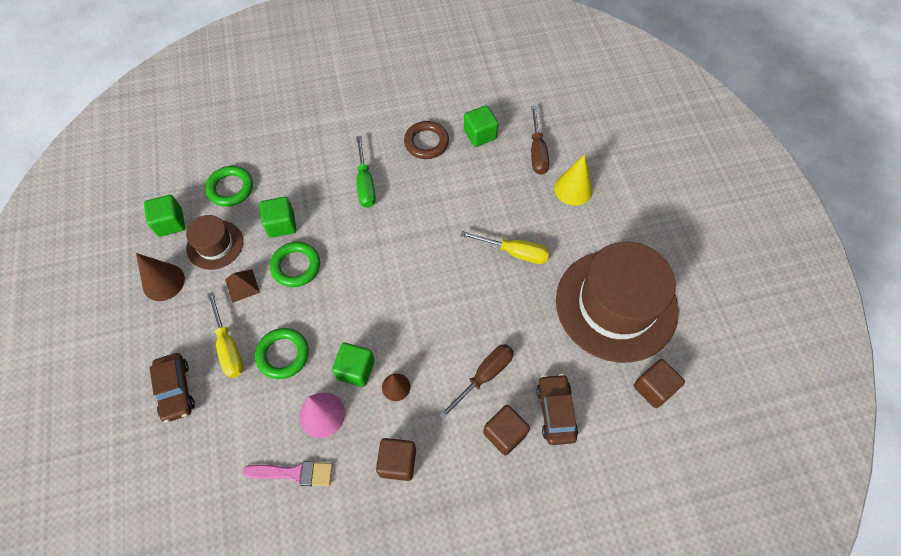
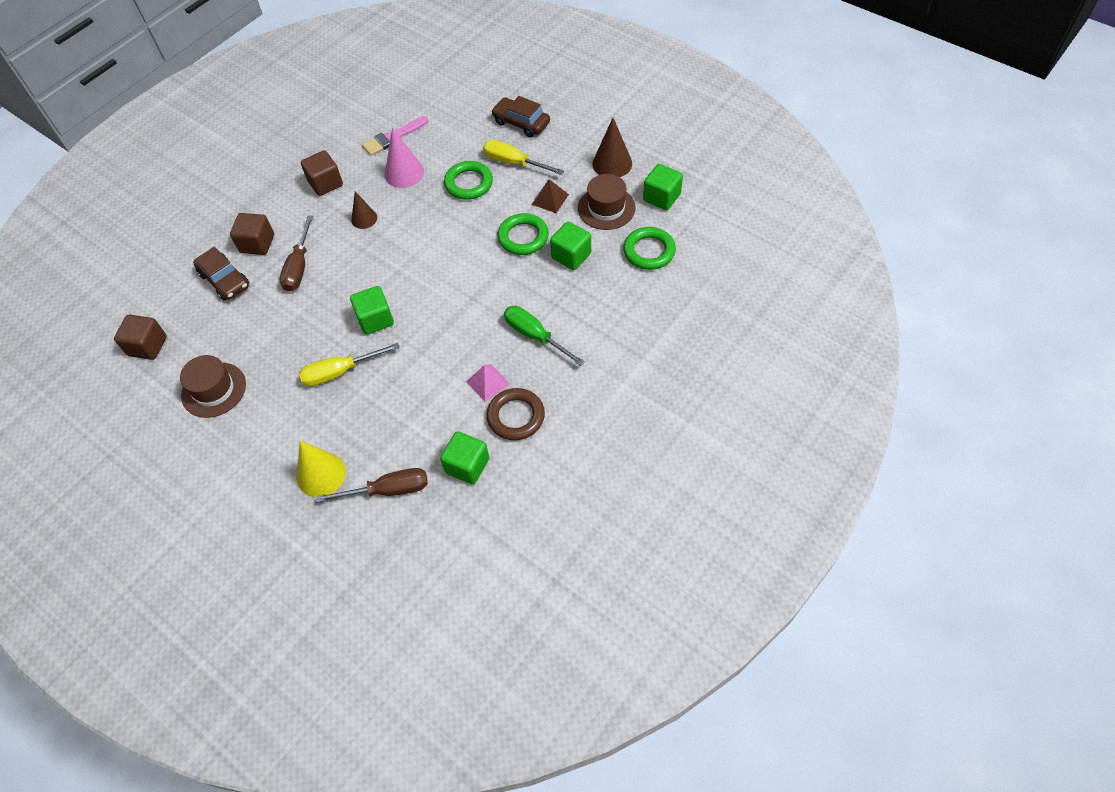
camera: 145 degrees right, 5 degrees down
(356, 369) = (404, 209): green cube -> green cube (375, 319)
(424, 175) = (488, 382): none -> pink pyramid
(537, 152) = (388, 490): brown screwdriver -> brown screwdriver turned 120 degrees clockwise
(616, 305) = (213, 390): brown hat -> brown hat, size x0.48

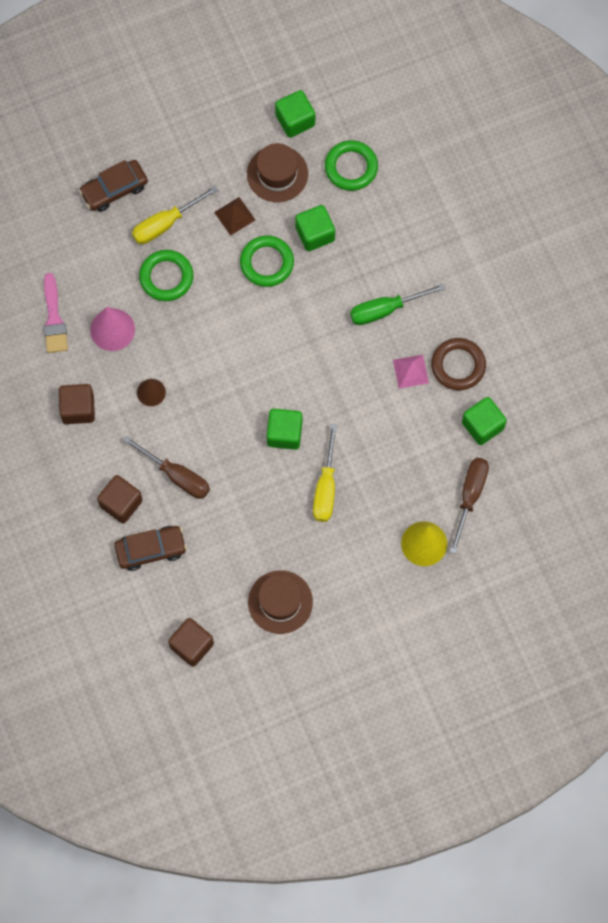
camera: 65 degrees left, 15 degrees up
(612, 163) = (225, 138): brown cone -> none

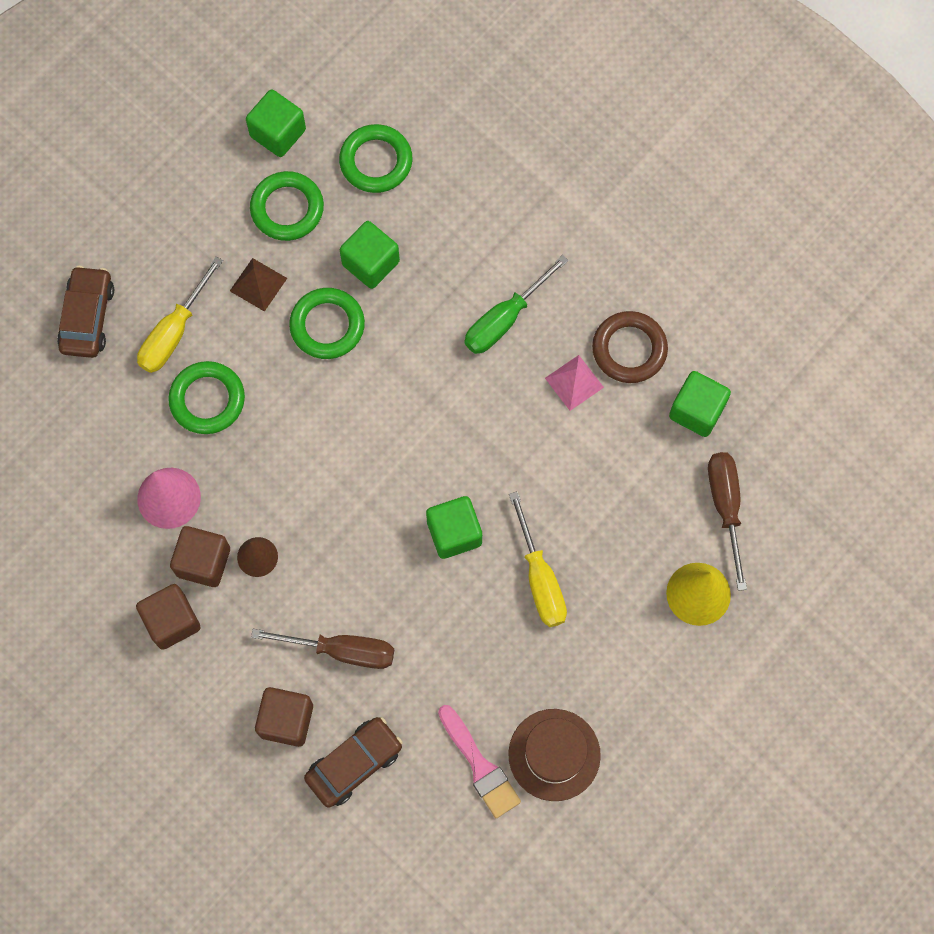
camera: 25 degrees left, 0 degrees up
(54, 318) = (85, 517): pink brush -> pink brush (479, 766)
(114, 189) = (87, 317): brown car -> brown car turned 150 degrees clockwise
(192, 645) = (467, 866): brown cube -> brown cube (203, 562)
(277, 174) = (287, 209): brown hat -> green ring

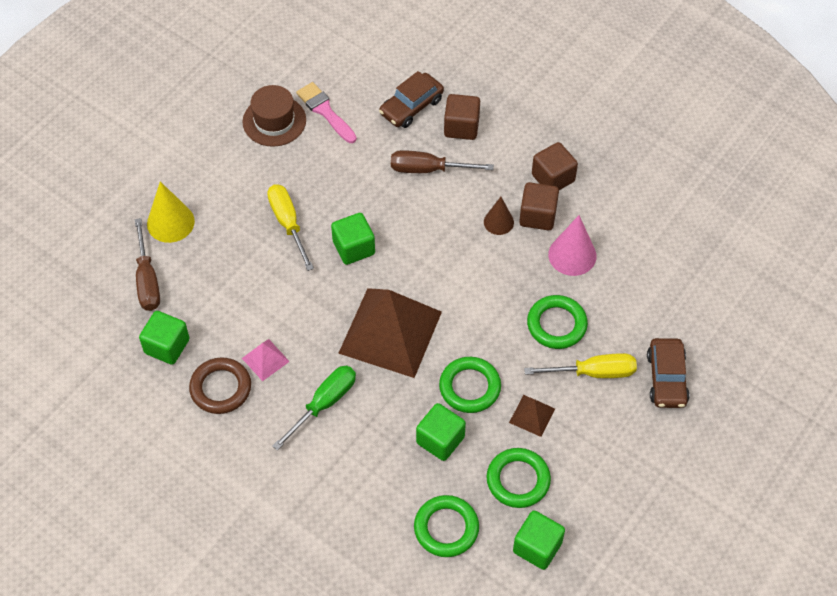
camera: 175 degrees right, 15 degrees down
(174, 332) = (593, 372): yellow screwdriver -> yellow screwdriver turned 60 degrees clockwise
(417, 407) = (390, 332): none -> brown pyramid

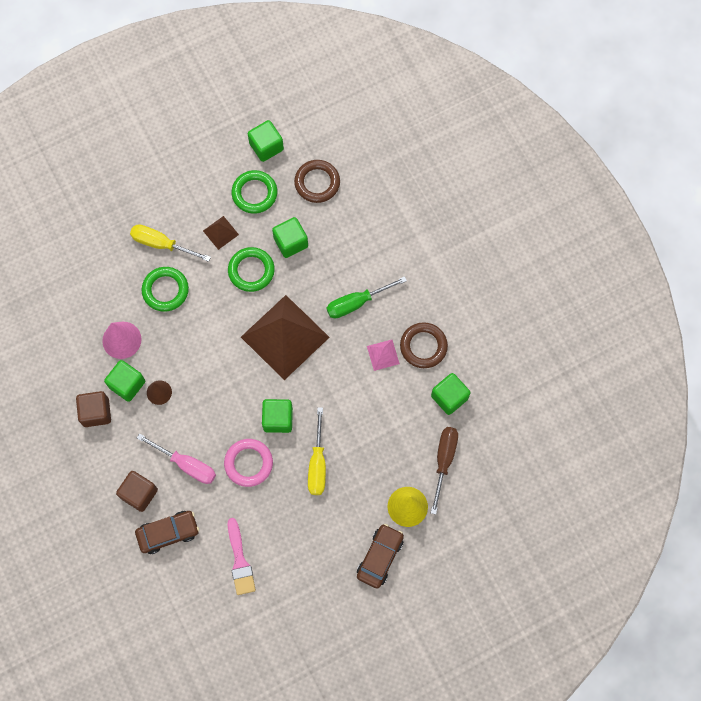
camera: 155 degrees left, 15 degrees up
(274, 121) = (285, 570): brown hat -> none
(363, 195) = (248, 463): none -> pink ring
(428, 169) = (186, 464): brown screwdriver -> pink screwdriver
(446, 528) = (317, 183): green ring -> brown ring
(537, 216) = (127, 384): brown cube -> green cube
(666, 378) = (115, 218): brown car -> brown car (380, 557)

